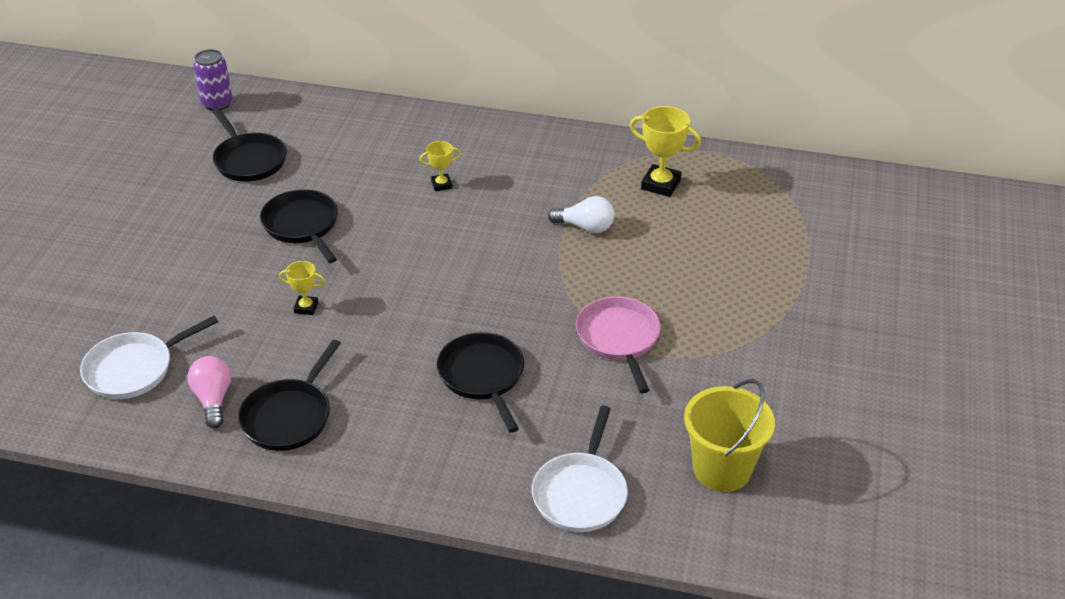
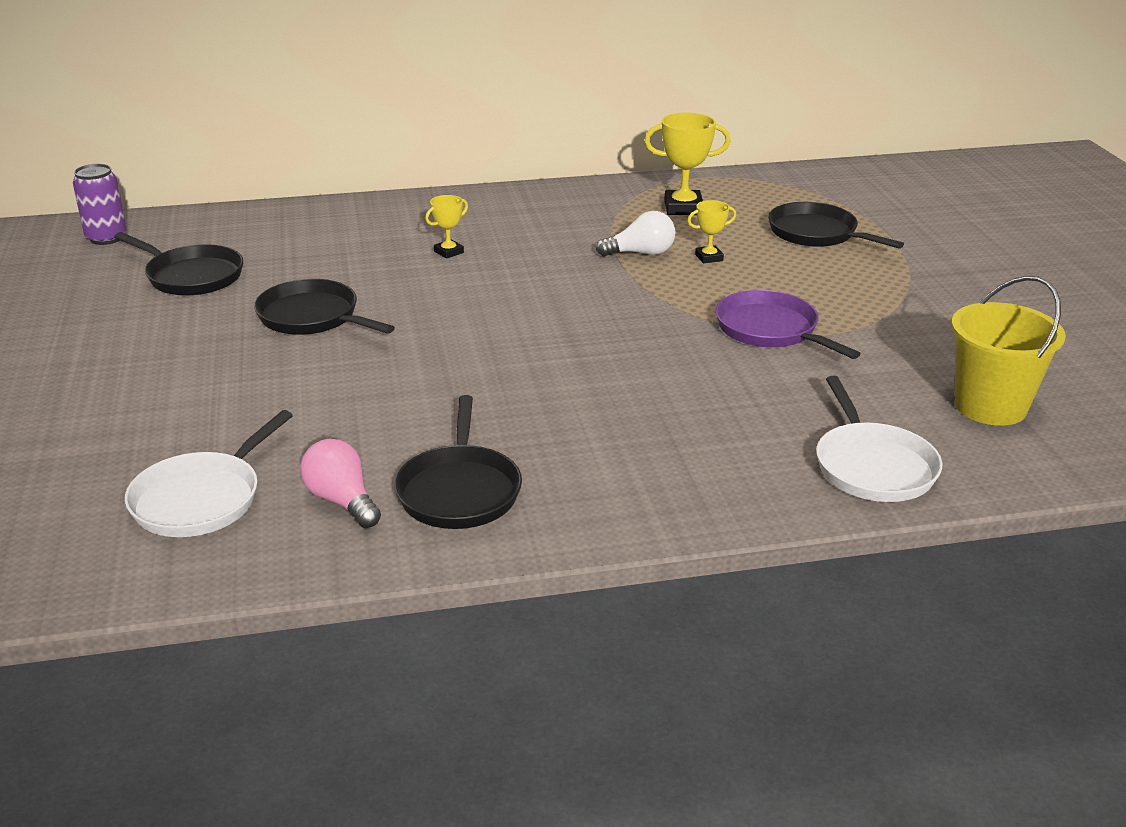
camera: 25 degrees left, 10 degrees down
(306, 307) = (385, 386): yellow trophy -> yellow trophy (709, 257)
(483, 376) = (658, 395): black pan -> black pan (816, 233)
(619, 339) = (770, 330): pink pan -> purple pan

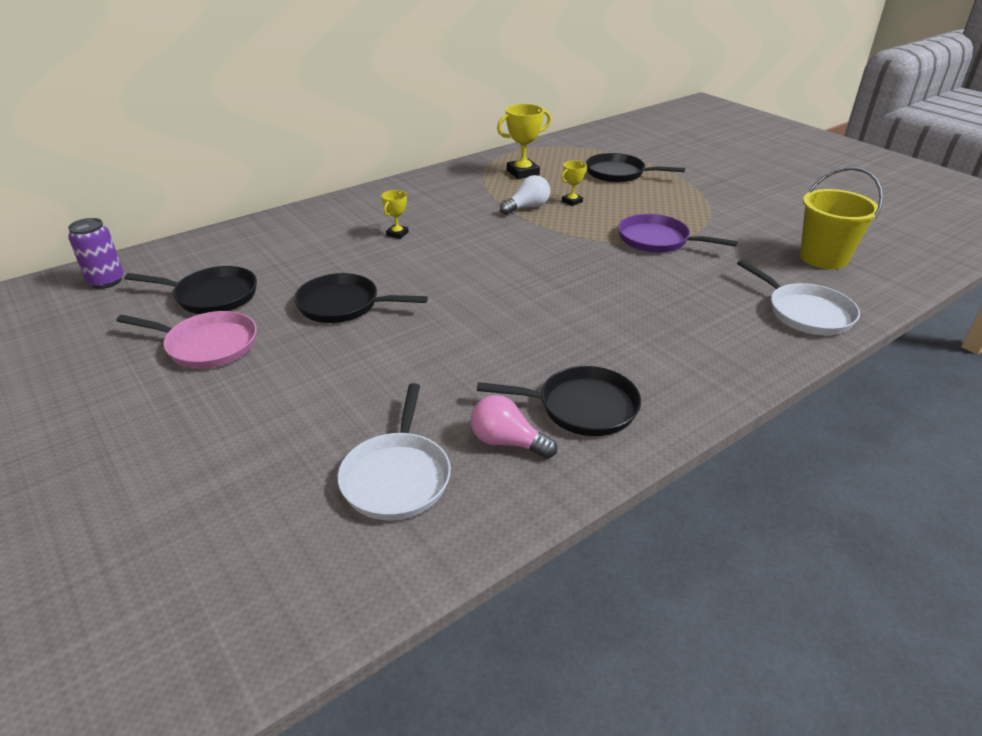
camera: 25 degrees left, 5 degrees up
(143, 325) = (207, 345): none -> pink pan
(459, 491) = (582, 407): black pan -> black pan turned 60 degrees counterclockwise

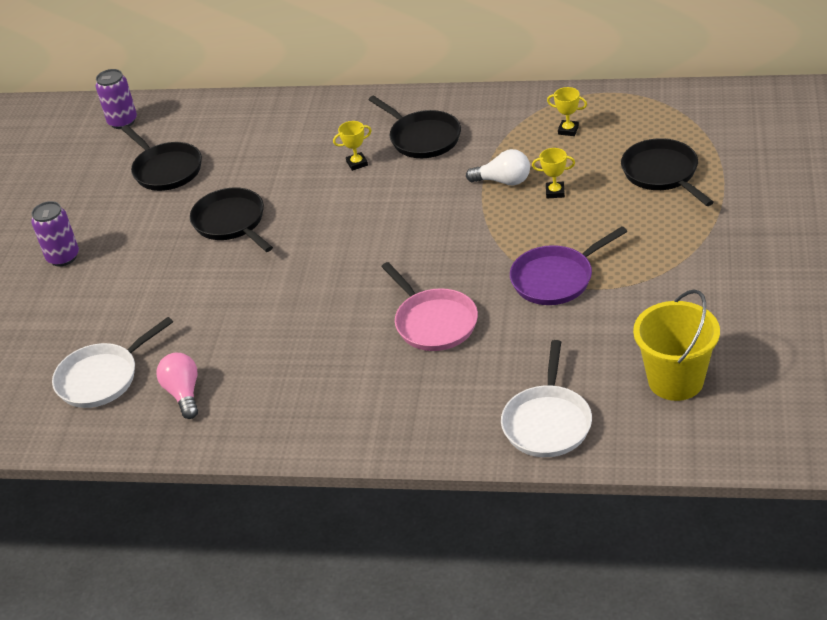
camera: 50 degrees right, 5 degrees up
(186, 402) = (63, 257): none -> purple can
(207, 345) = (118, 216): pink pan -> pink pan (433, 322)
(523, 172) = (568, 130): yellow trophy -> yellow trophy, size x0.57
(582, 407) = (259, 397): black pan -> black pan (422, 138)
(657, 240) = (556, 279): purple pan -> purple pan turned 105 degrees counterclockwise

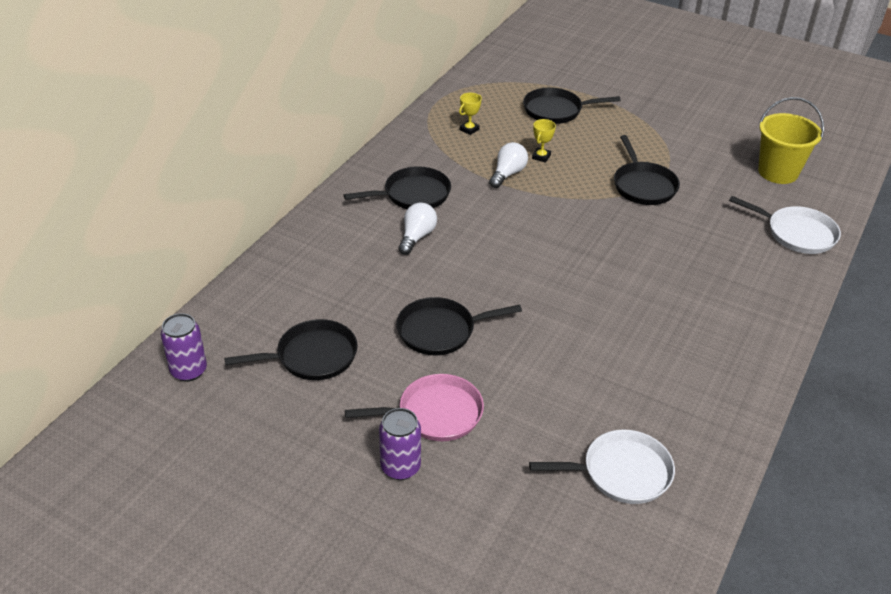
camera: 75 degrees left, 0 degrees up
(102, 378) = (621, 472): white pan -> white pan turned 75 degrees counterclockwise
(183, 393) = (674, 417): pink light bulb -> none
(357, 163) = (417, 237): yellow trophy -> white light bulb
(433, 322) = (659, 253): pink pan -> pink pan (435, 414)
(556, 279) = (643, 185): purple pan -> black pan

